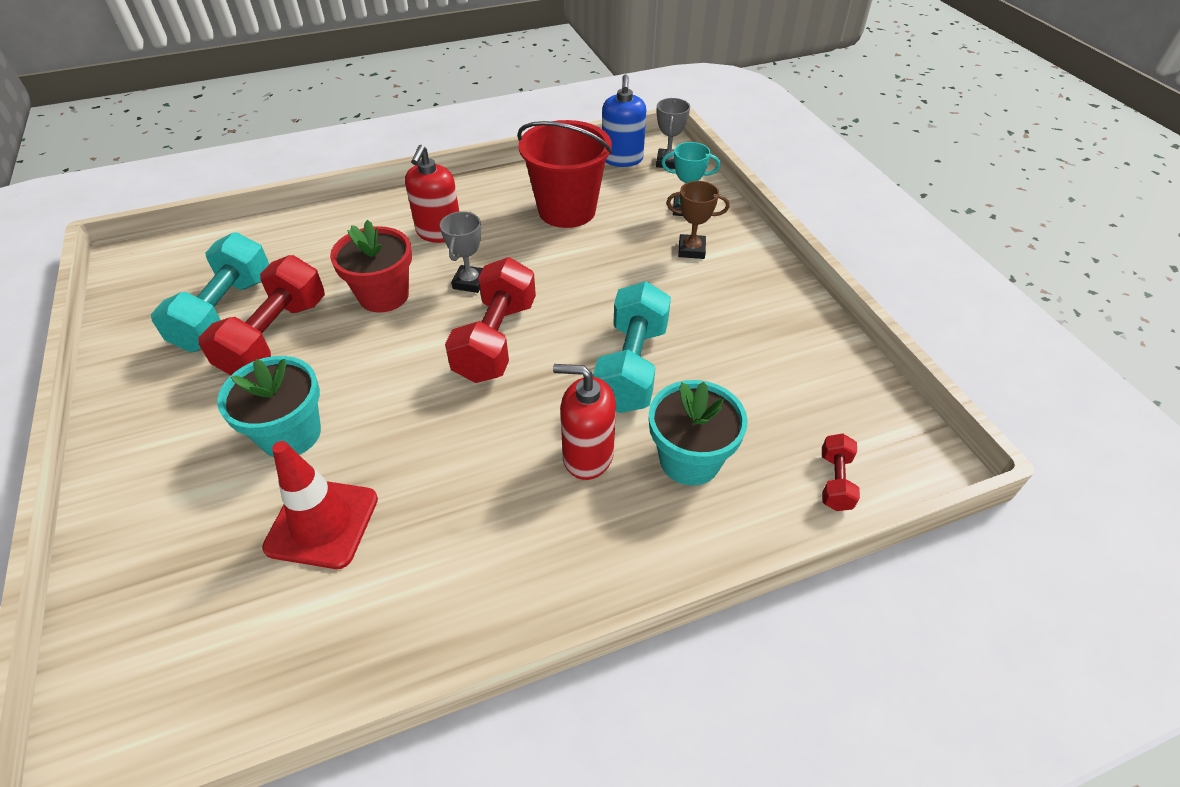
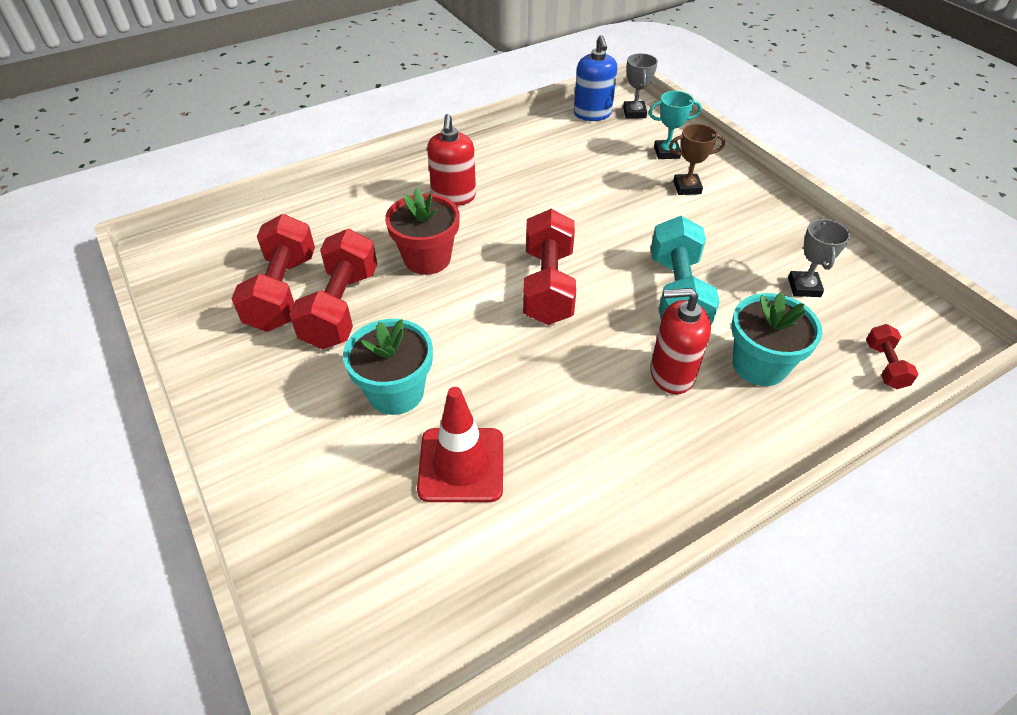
camera: 10 degrees left, 0 degrees up
(226, 312) = (282, 292): turquoise dumbbell -> red dumbbell
(470, 282) = (502, 238): grey trophy -> grey trophy (804, 287)
(567, 210) = (562, 164): red bucket -> none

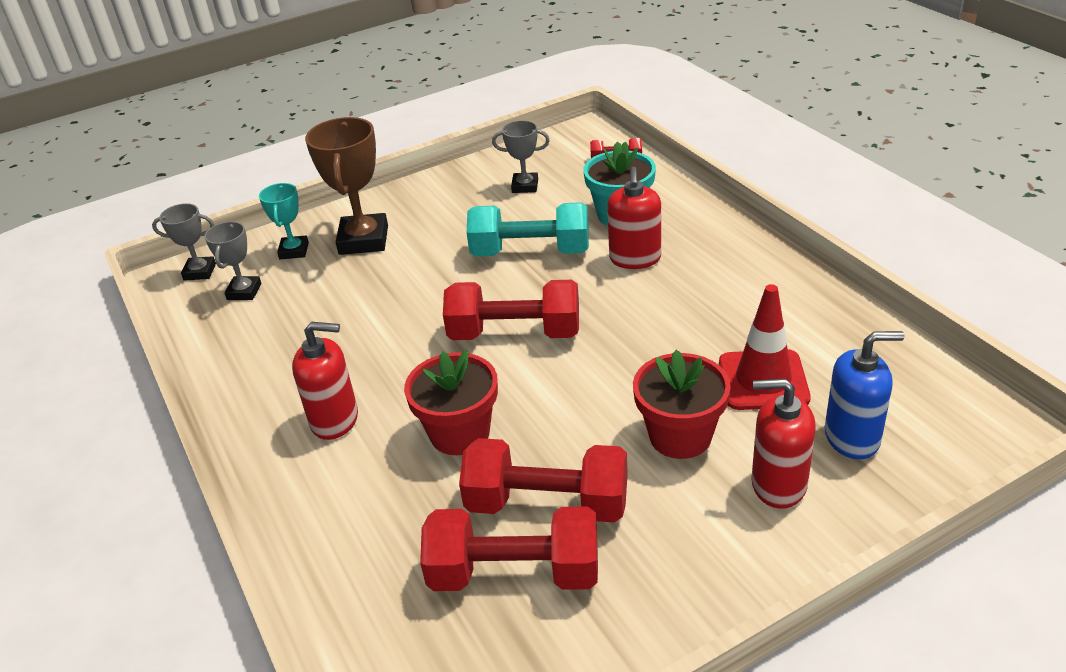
camera: 85 degrees left, 10 degrees down
(320, 457) = (778, 484): none -> red soap dispenser
(396, 392) = (680, 436): turquoise flower pot -> red flower pot
(592, 114) = (187, 305): blue soap dispenser -> blue soap dispenser (852, 438)
(609, 136) = (244, 292): none -> grey trophy
(687, 187) = (363, 240): brown trophy -> brown trophy, size x1.76

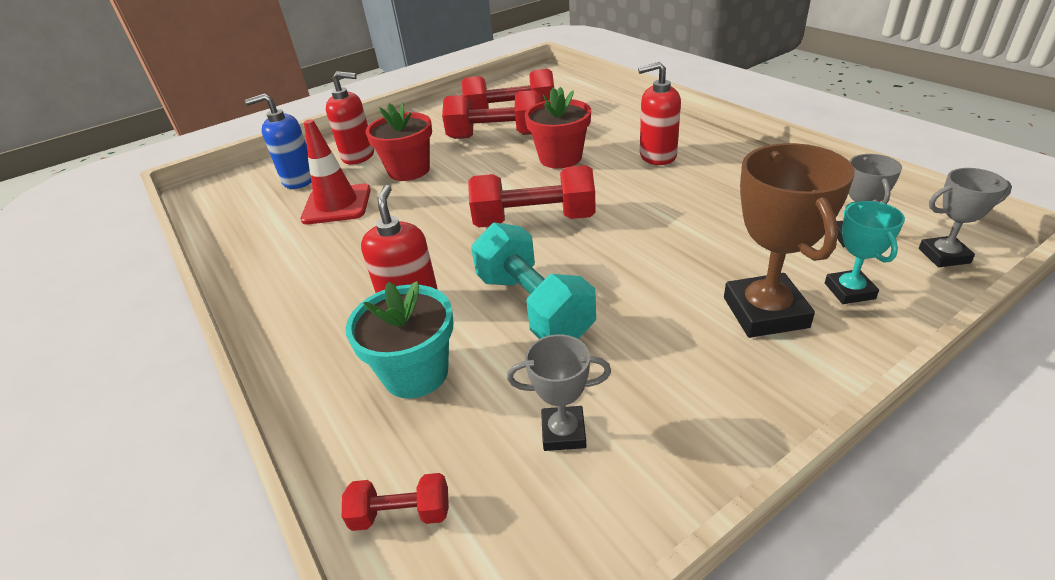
camera: 175 degrees right, 0 degrees up
(530, 252) = (533, 306): turquoise dumbbell -> turquoise dumbbell turned 60 degrees clockwise

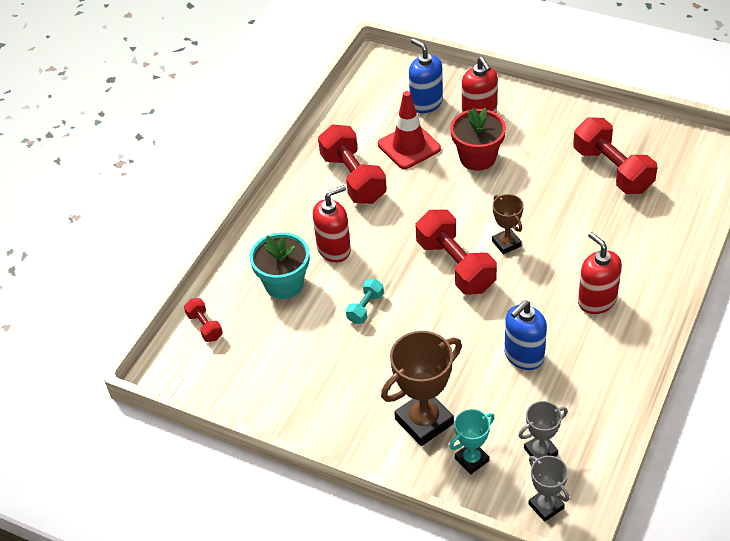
camera: 60 degrees right, 10 degrees up
(496, 136) = (565, 181): red dumbbell -> red dumbbell (353, 178)
(533, 306) = (365, 308): turquoise dumbbell -> turquoise dumbbell, size x0.49
(537, 183) = (506, 243): none -> brown trophy
(560, 158) = (554, 240): red flower pot -> none
(563, 432) = (280, 363): grey trophy -> none
(701, 212) = (523, 356): none -> blue soap dispenser

